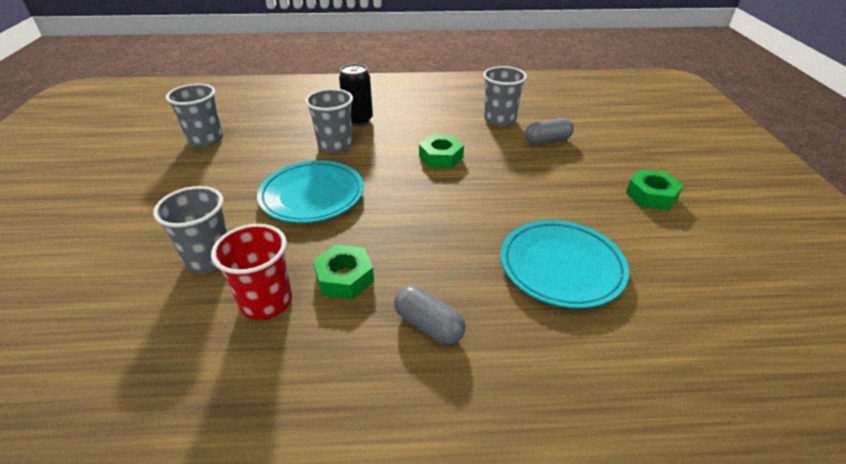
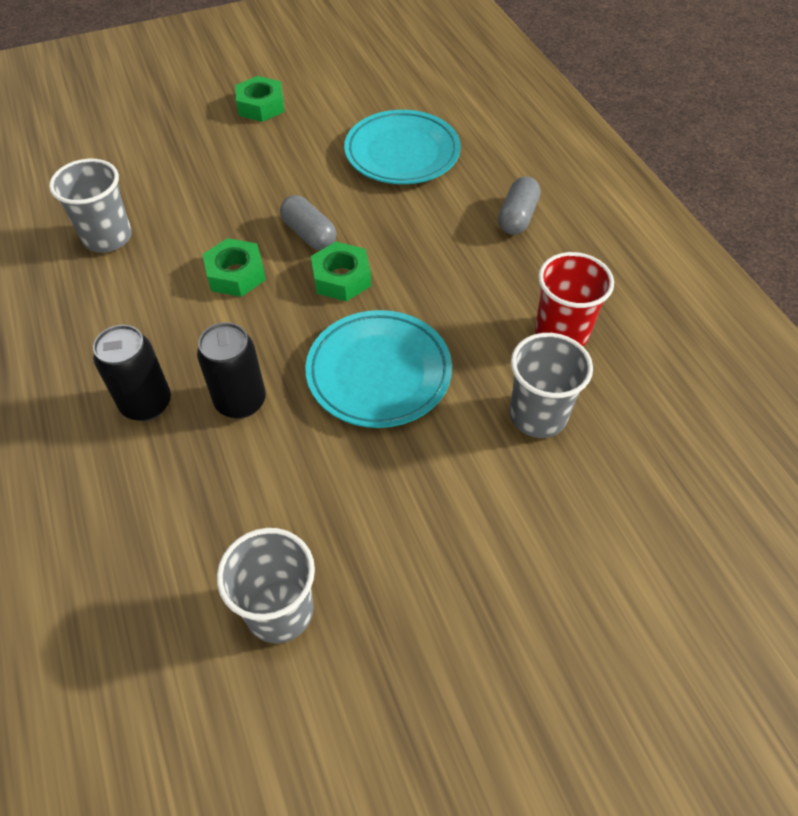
camera: 110 degrees left, 15 degrees up
(335, 145) = (240, 401): grey cup -> black can
(344, 277) = (497, 288): green nut -> green nut (341, 278)
(547, 141) = (163, 185): grey capsule -> grey capsule (309, 234)

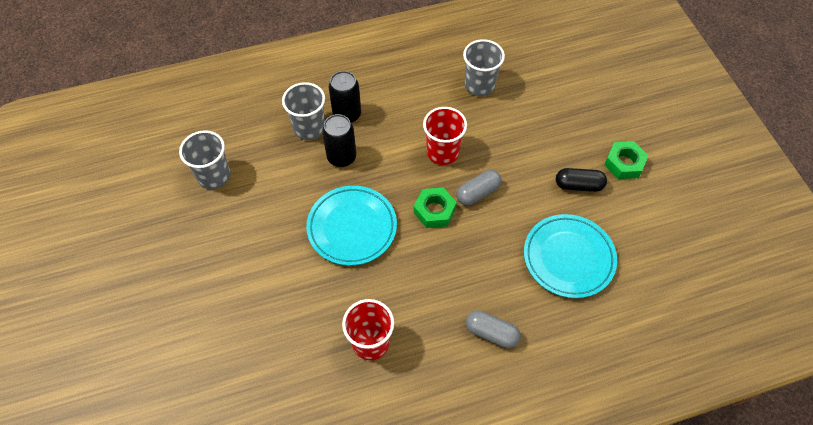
camera: 95 degrees right, 5 degrees up
(236, 274) = (442, 152): green nut -> red cup
(294, 143) = (578, 185): none -> black capsule
(538, 415) = (305, 314): grey cup -> grey cup (309, 128)

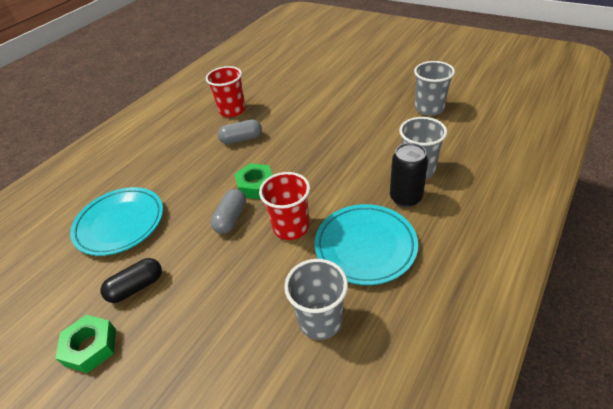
camera: 145 degrees right, 15 degrees down
(341, 157) = (366, 170): black can -> none
(352, 227) = (304, 142): turquoise plate -> turquoise plate (365, 246)
(491, 333) = (158, 153): grey capsule -> grey capsule (241, 139)

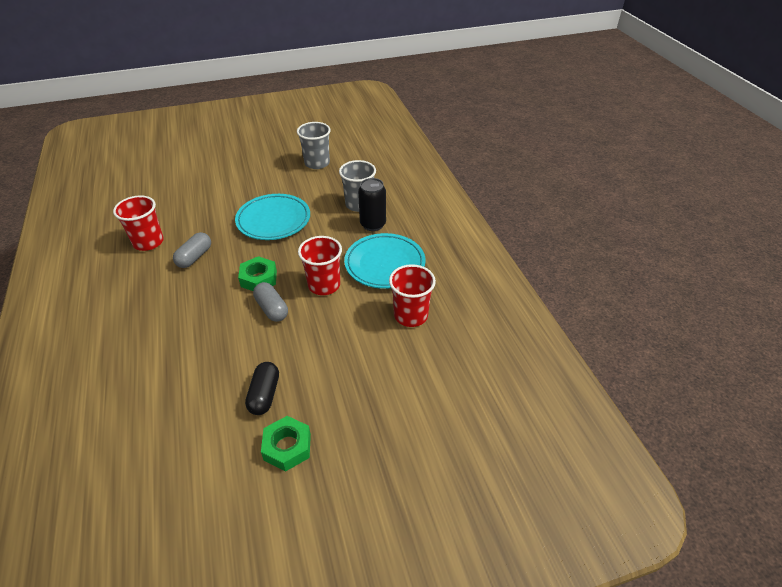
camera: 55 degrees left, 0 degrees up
(120, 224) = (177, 376): turquoise plate -> turquoise plate (273, 220)
(320, 320) = (410, 315): grey cup -> red cup

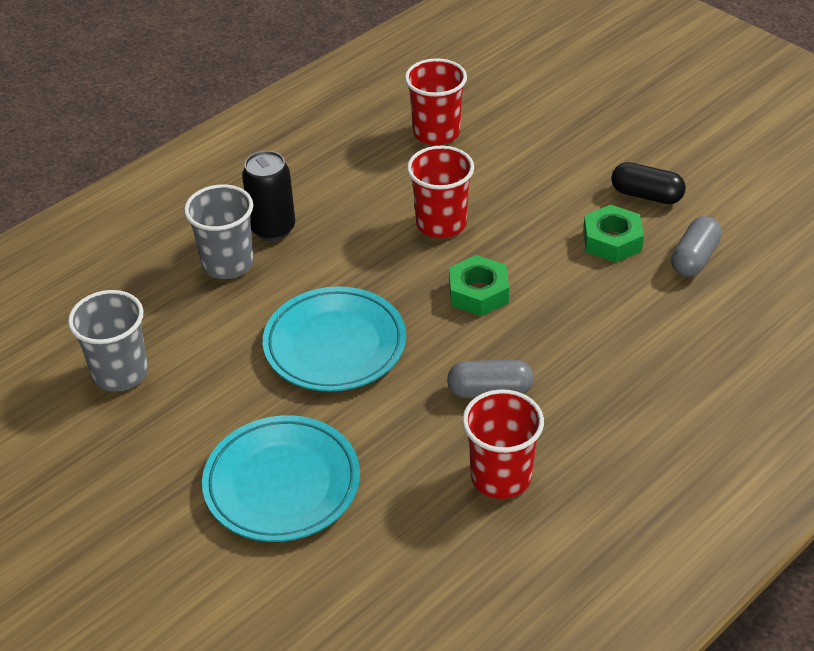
camera: 115 degrees left, 0 degrees up
(264, 395) = (646, 195): black capsule -> black capsule turned 45 degrees clockwise
(272, 309) = (522, 251): grey capsule -> grey capsule (694, 258)
(287, 447) = (685, 152): green nut -> green nut (612, 241)
(385, 264) = (357, 185): turquoise plate -> turquoise plate (282, 484)

